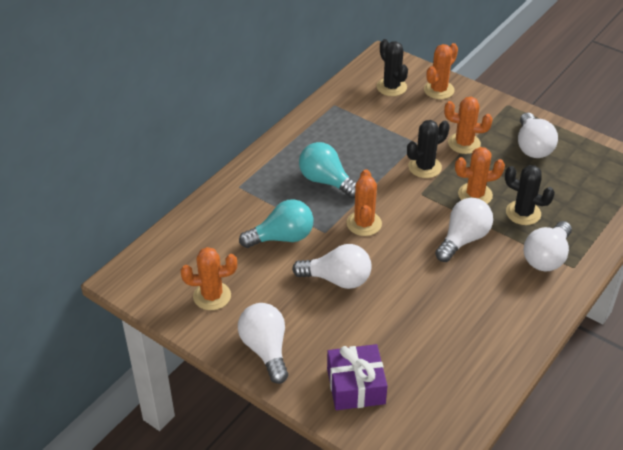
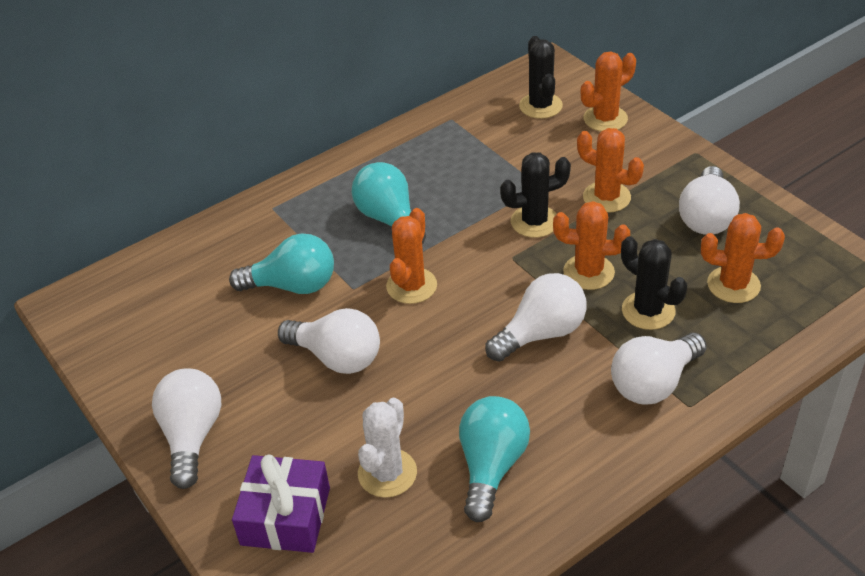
camera: 20 degrees right, 0 degrees up
(212, 296) = (162, 348): orange cactus -> orange cactus (733, 285)
(408, 346) = (387, 473): none -> white cactus
(471, 328) = (491, 466): none -> turquoise light bulb

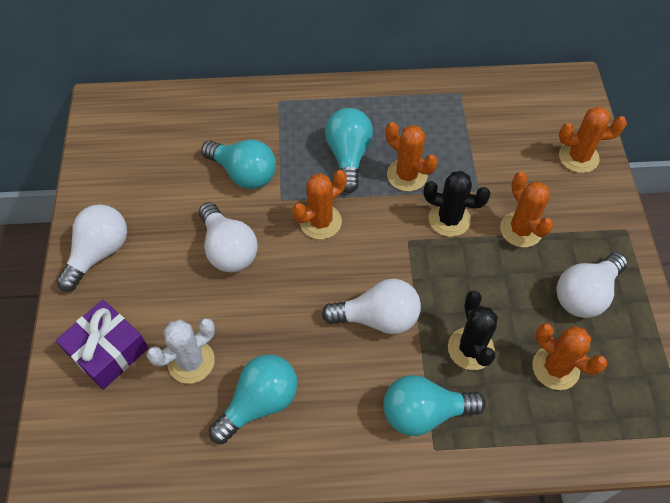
camera: 30 degrees right, 15 degrees up
(540, 106) = (537, 117): black cactus -> none
(588, 272) = (453, 287): orange cactus -> orange cactus (407, 175)
(654, 383) = (424, 412): white light bulb -> turquoise light bulb

